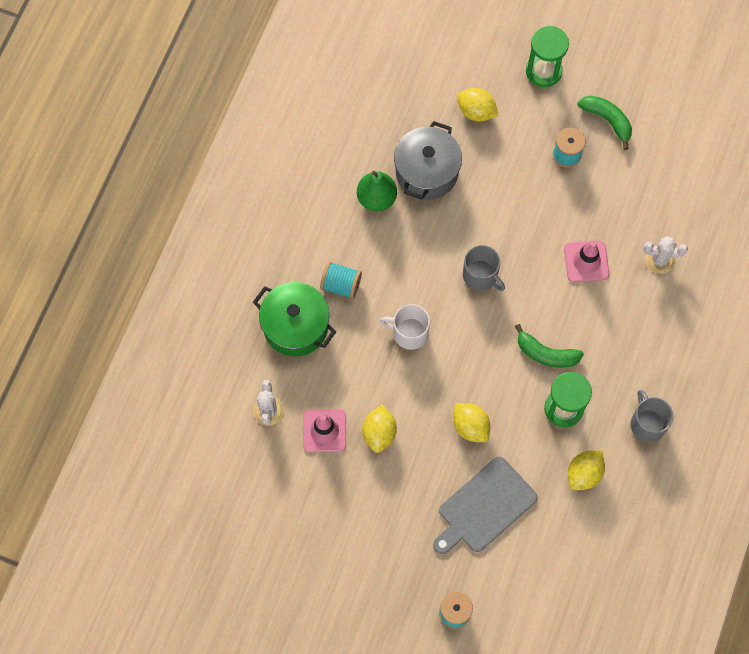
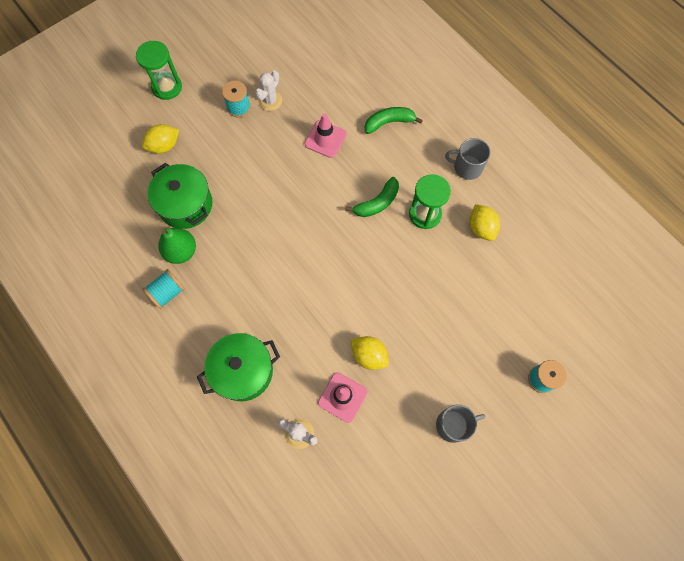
camera: 60 degrees left, 0 degrees up
(341, 285) = (232, 317): turquoise spool -> turquoise spool (167, 293)
(409, 333) = (303, 288): white mug -> none
(427, 172) = (185, 205): grey pot -> green pot
(470, 426) = (402, 285): yellow lemon -> none
(480, 276) = (290, 213): grey mug -> grey mug (453, 425)
(484, 507) = (470, 310): grey cutting board -> none
(607, 120) = (232, 69): green banana -> green banana (389, 122)
(659, 260) = (354, 94): white cactus -> white cactus (270, 101)

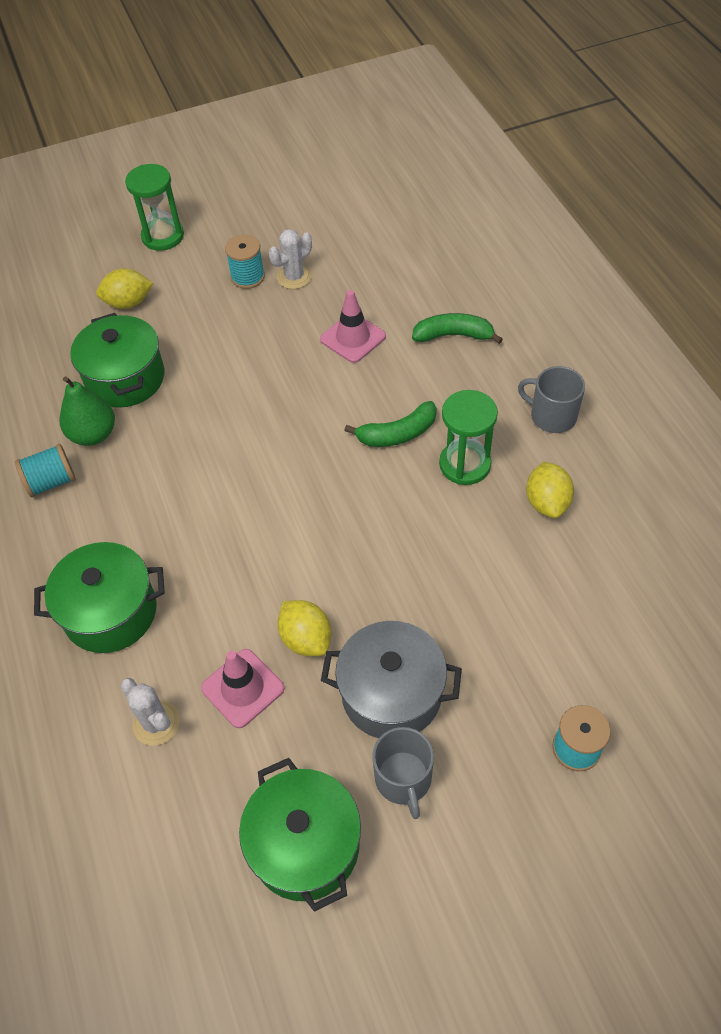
camera: 20 degrees right, 15 degrees down
(412, 479) = (305, 845): none -> green pot
(430, 376) = (391, 693): none -> grey pot
(453, 425) = (403, 779): grey mug -> grey mug turned 75 degrees clockwise

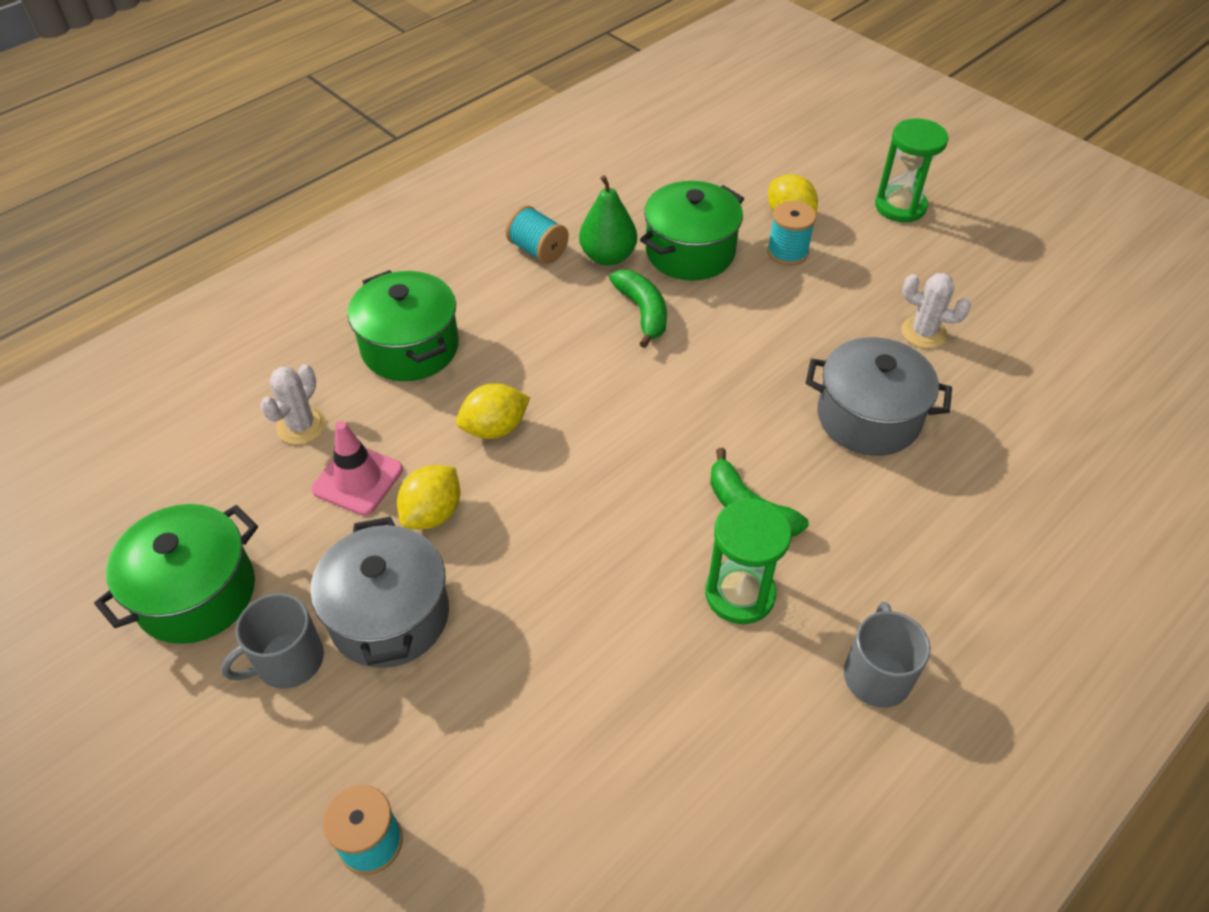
camera: 65 degrees right, 5 degrees down
(248, 277) = (894, 293): turquoise spool -> turquoise spool (787, 252)
(353, 338) = (868, 417): pink traffic cone -> grey pot
(453, 335) = (942, 519): green banana -> green banana (642, 312)
(547, 502) = (727, 707): yellow lemon -> yellow lemon (495, 428)

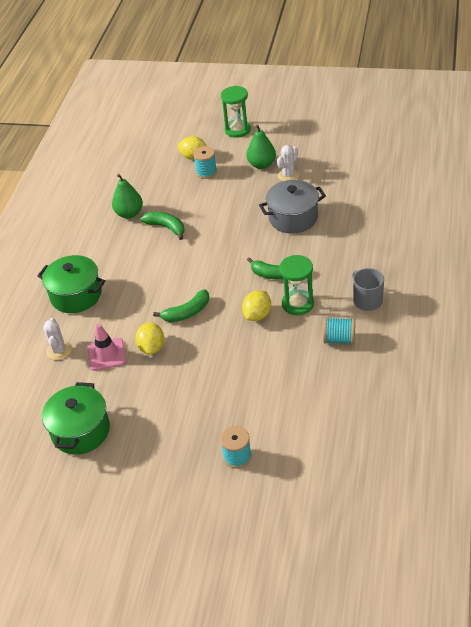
camera: 30 degrees left, 5 degrees down
(288, 660) = (145, 427): grey mug -> none
(389, 616) = (170, 389): grey pot -> none
(495, 428) = (146, 304): yellow lemon -> yellow lemon (257, 315)
(538, 250) = (94, 227): turquoise spool -> turquoise spool (339, 339)
(542, 486) = (187, 312): none -> green banana
(690, 252) = (164, 193): green pot -> none
(892, 288) = (261, 164): none -> green pear
(923, 332) = (288, 175): white cactus -> white cactus turned 45 degrees counterclockwise

